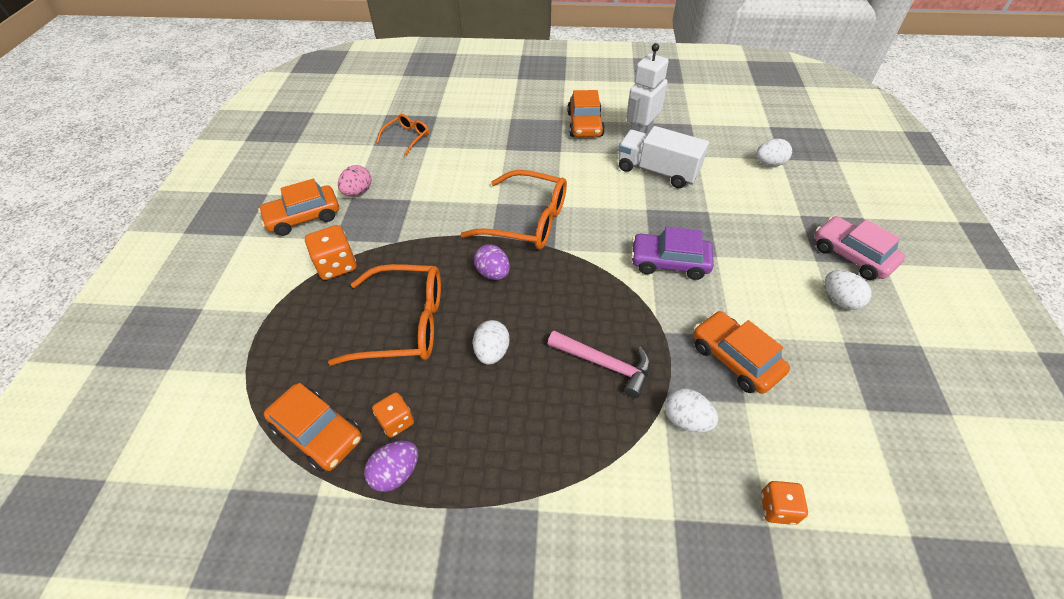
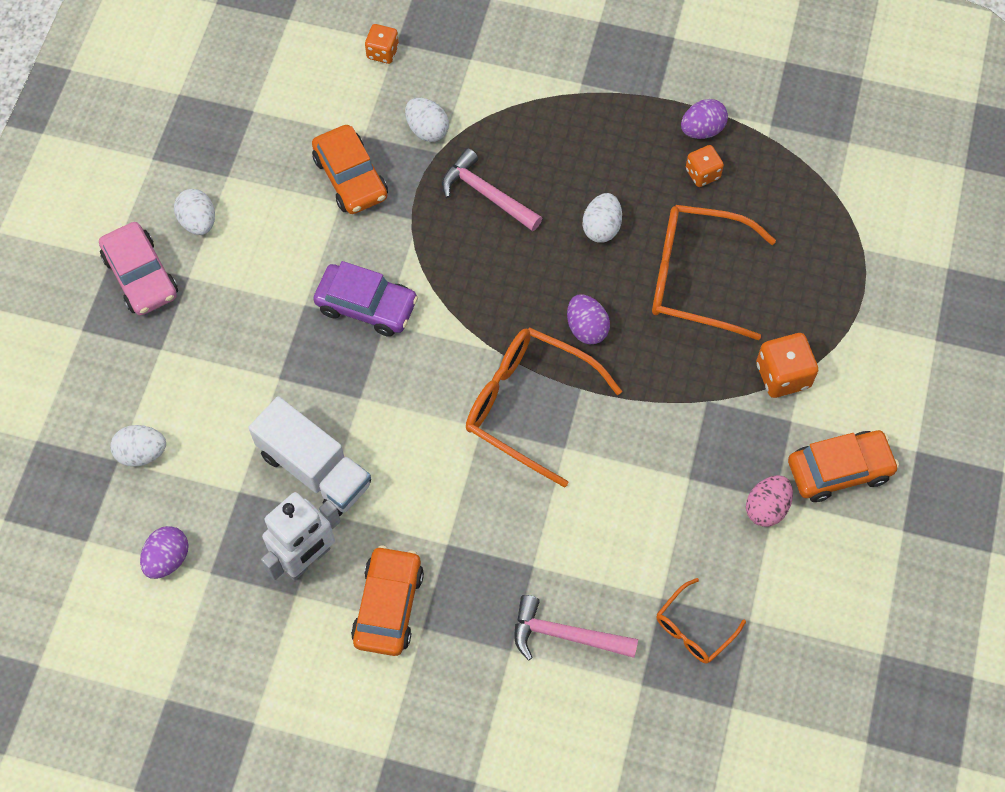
camera: 170 degrees left, 15 degrees up
(318, 432) = (777, 176): orange car -> none
(481, 126) = (565, 635): none -> pink hammer
(719, 125) = (167, 559): none -> purple egg

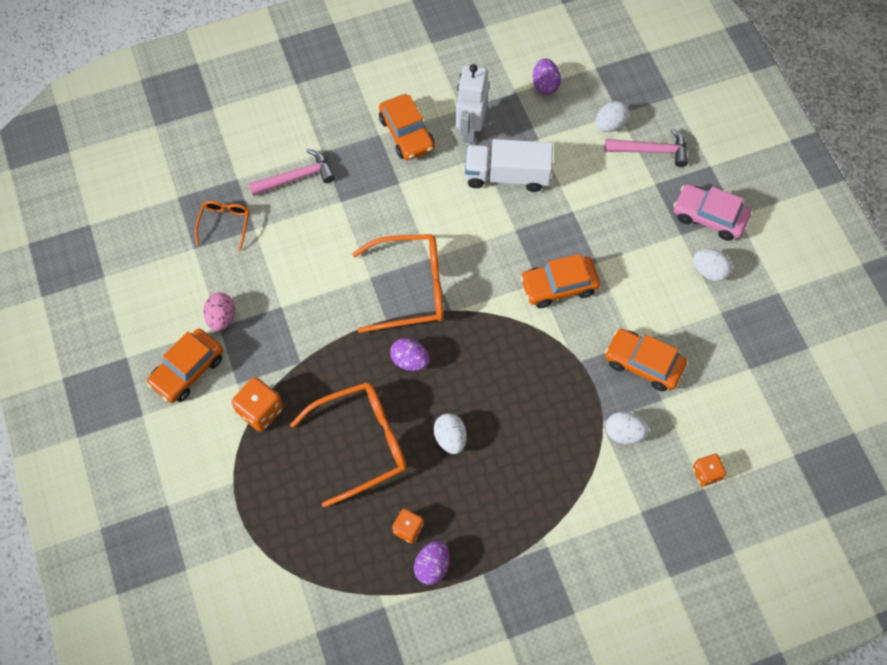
camera: 145 degrees right, 0 degrees up
(366, 305) = (559, 286): purple car -> orange car
(486, 194) = (545, 411): pink hammer -> pink hammer (651, 150)

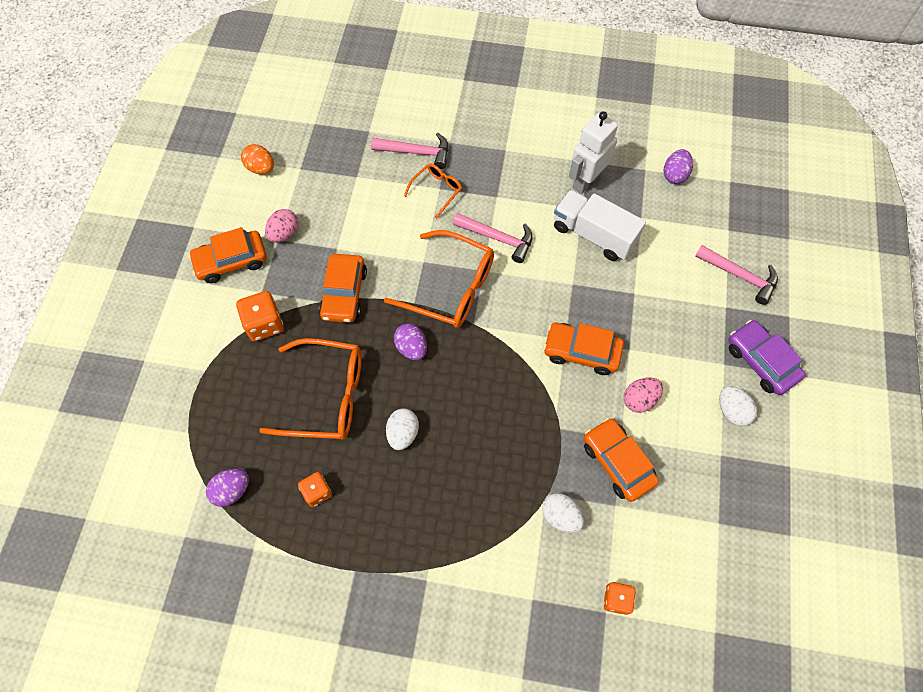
camera: 30 degrees right, 0 degrees up
(154, 267) = (261, 168): none -> orange egg
(225, 223) = (336, 161): orange glasses -> orange glasses (436, 190)
(407, 133) = (529, 160): orange car -> orange car (344, 293)
(424, 222) = (497, 238): none -> pink hammer
(432, 566) = (316, 537): purple egg -> purple egg (232, 490)
(610, 125) = (714, 236): white egg -> none
(630, 301) = (639, 399): none -> pink egg
(709, 217) = (761, 361): pink car -> purple car

